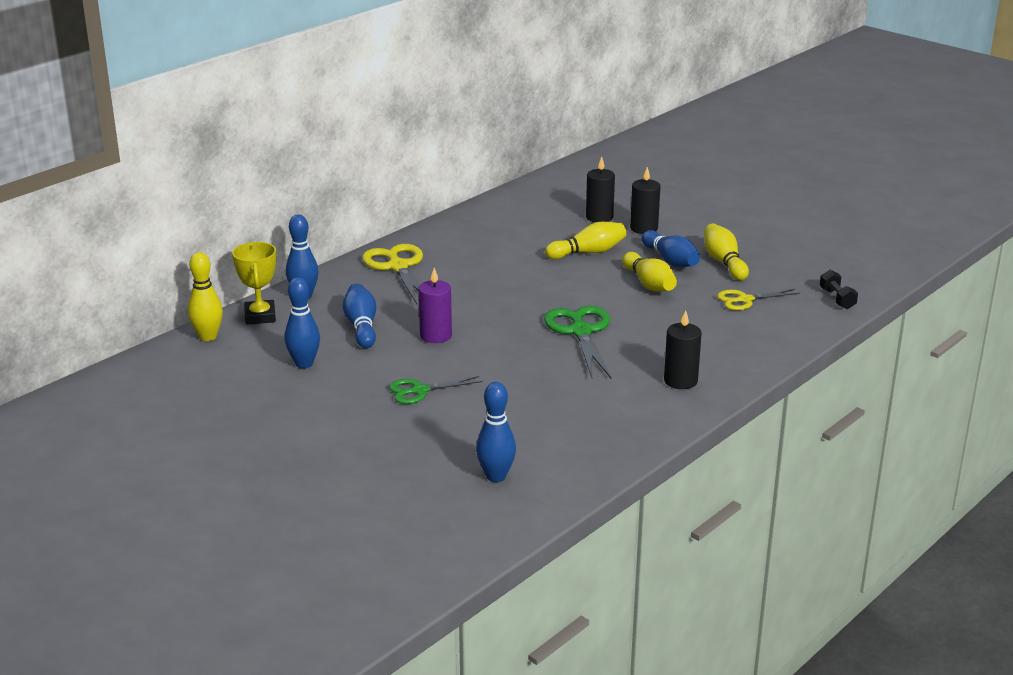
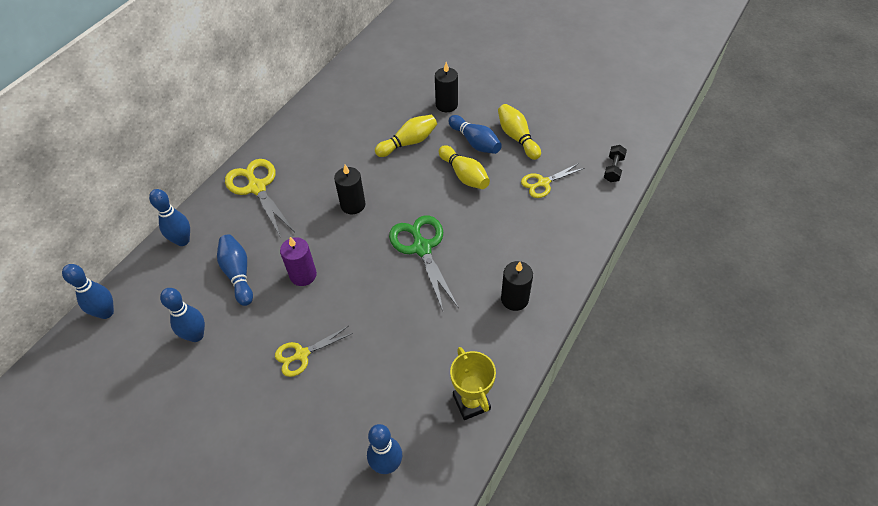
camera: 10 degrees left, 25 degrees up
(208, 337) = (106, 312): yellow bowling pin -> blue bowling pin
(260, 316) = (148, 275): yellow trophy -> yellow trophy (471, 402)
(420, 391) = (302, 354): green scissors -> yellow scissors
(599, 217) = (409, 96): black candle -> black candle (353, 205)
(837, 299) = (613, 169): black dumbbell -> black dumbbell turned 45 degrees clockwise

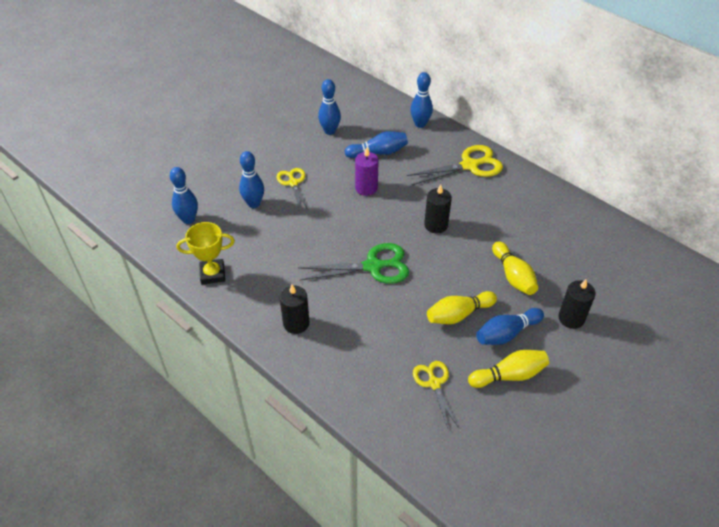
camera: 100 degrees right, 5 degrees down
(106, 312) = (364, 90): blue bowling pin -> blue bowling pin (254, 203)
(613, 169) = (442, 463): black dumbbell -> none

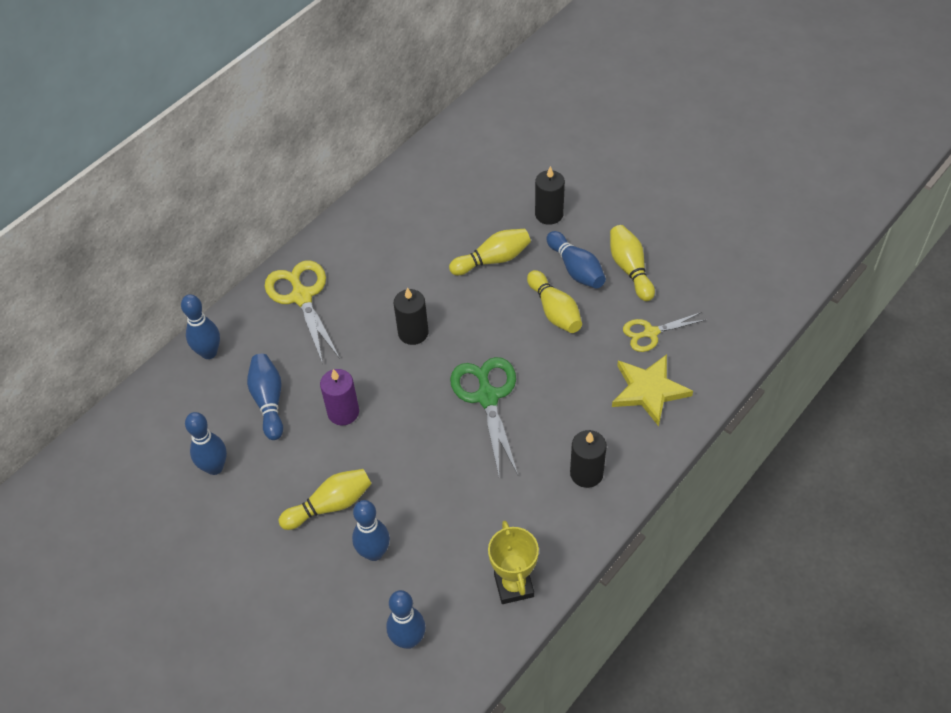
camera: 90 degrees left, 5 degrees up
(293, 183) = (330, 505): yellow scissors -> yellow bowling pin
(371, 374) = (649, 390): none -> yellow star

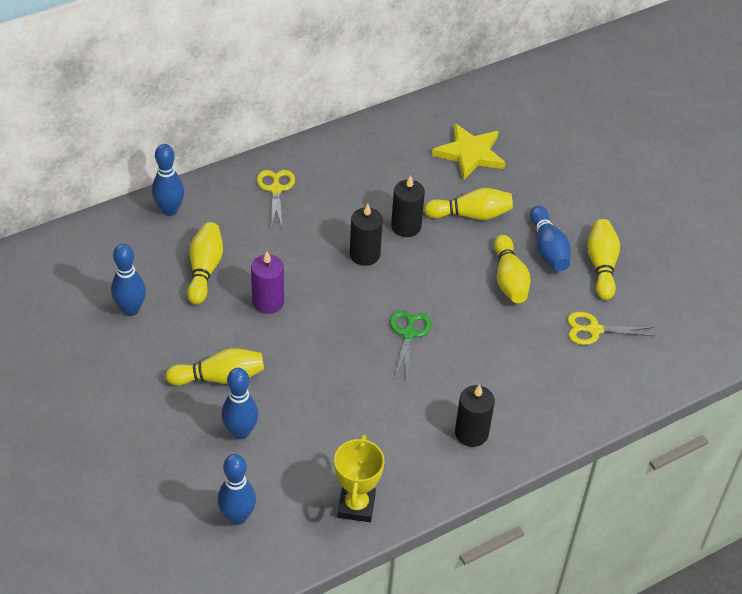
camera: 15 degrees right, 5 degrees down
(269, 401) = (204, 270): blue bowling pin -> yellow bowling pin
(302, 297) = (276, 189): yellow scissors -> yellow scissors, size x0.62
(487, 397) = (408, 334): green scissors -> green scissors, size x0.62
(549, 214) = (545, 191): black candle -> black candle (406, 226)
(649, 390) = (567, 380): yellow star -> yellow star (470, 154)

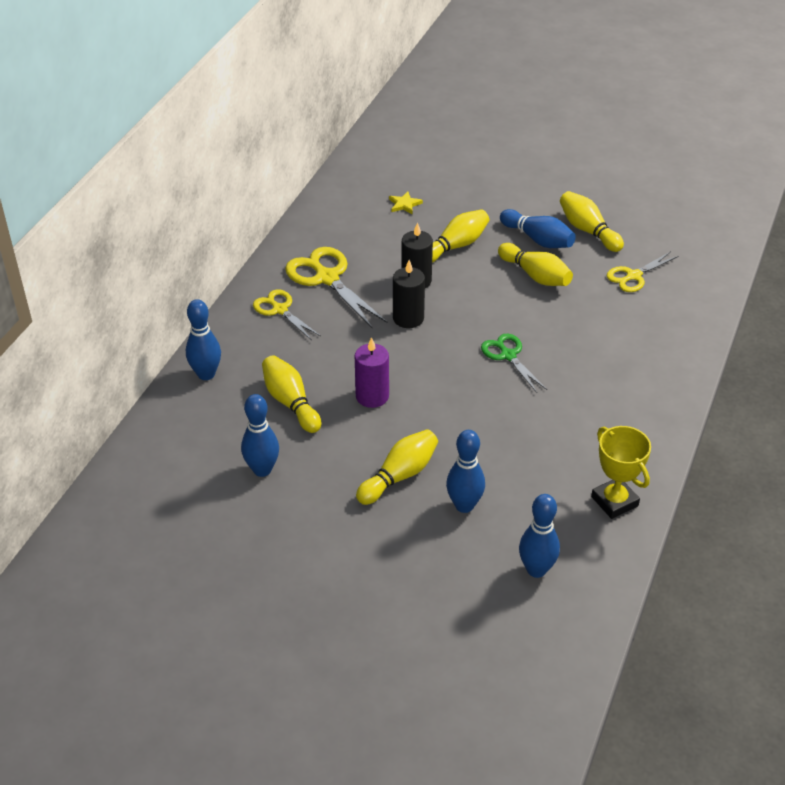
camera: 35 degrees left, 5 degrees down
(339, 183) = (327, 278): none -> yellow scissors
(470, 154) = (404, 204): yellow star -> yellow star, size x0.47
(471, 433) = (634, 397): black candle -> none

